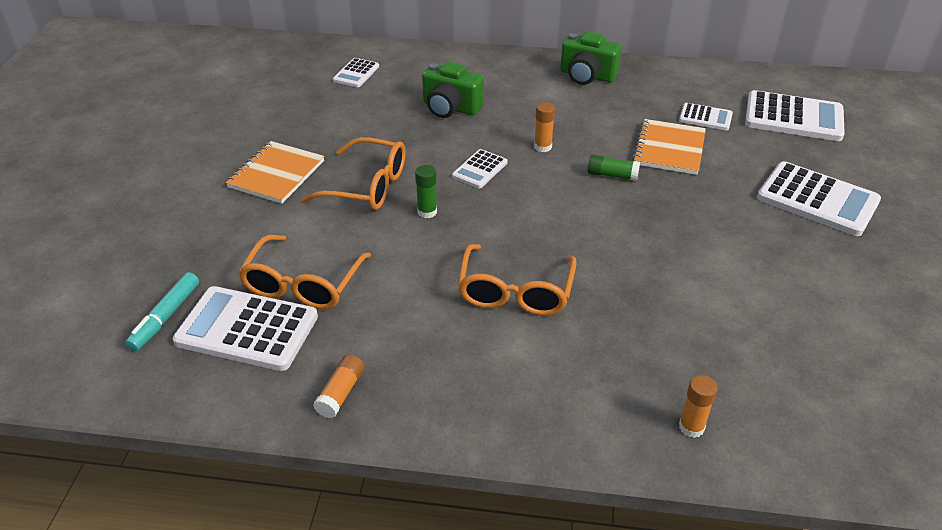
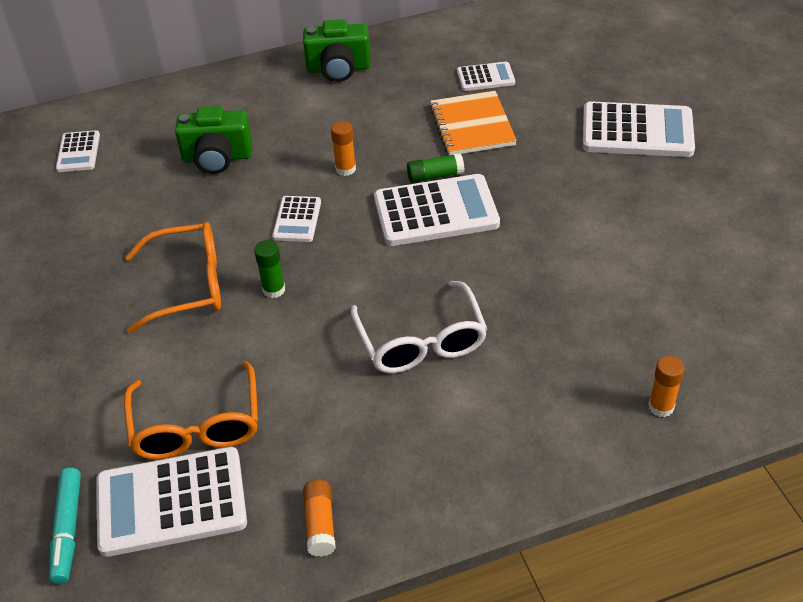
camera: 25 degrees left, 5 degrees up
(276, 174) = (73, 311): orange notebook -> none
(515, 292) = (421, 342): orange glasses -> white glasses
(793, 117) = (567, 49): white calculator -> white calculator (436, 212)

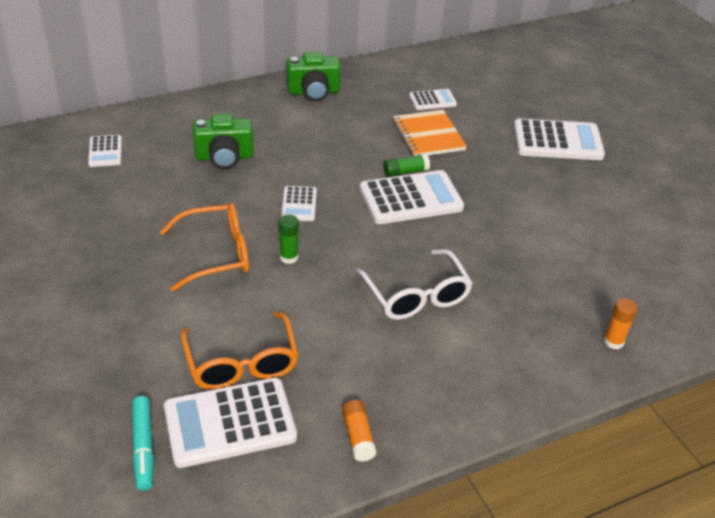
camera: 10 degrees left, 5 degrees down
(345, 169) = (332, 166): orange glue stick -> none

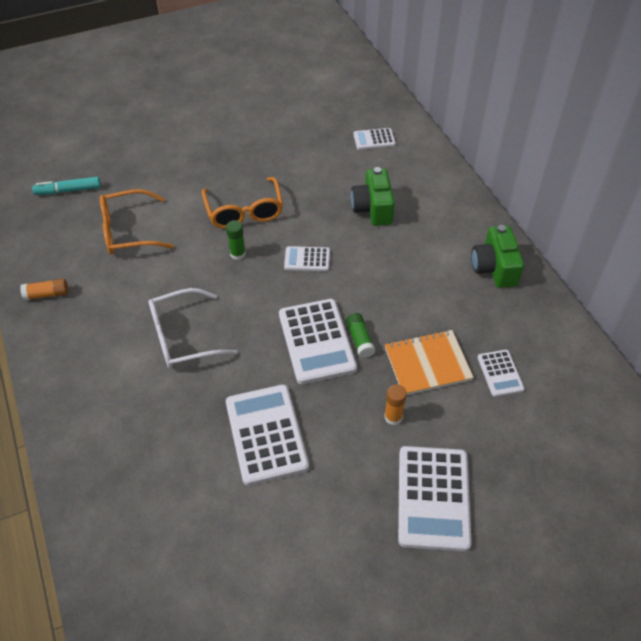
camera: 95 degrees right, 10 degrees up
(230, 423) = (77, 228): white calculator -> white calculator (266, 434)
(613, 342) = (102, 487): orange glue stick -> orange glue stick (393, 417)

